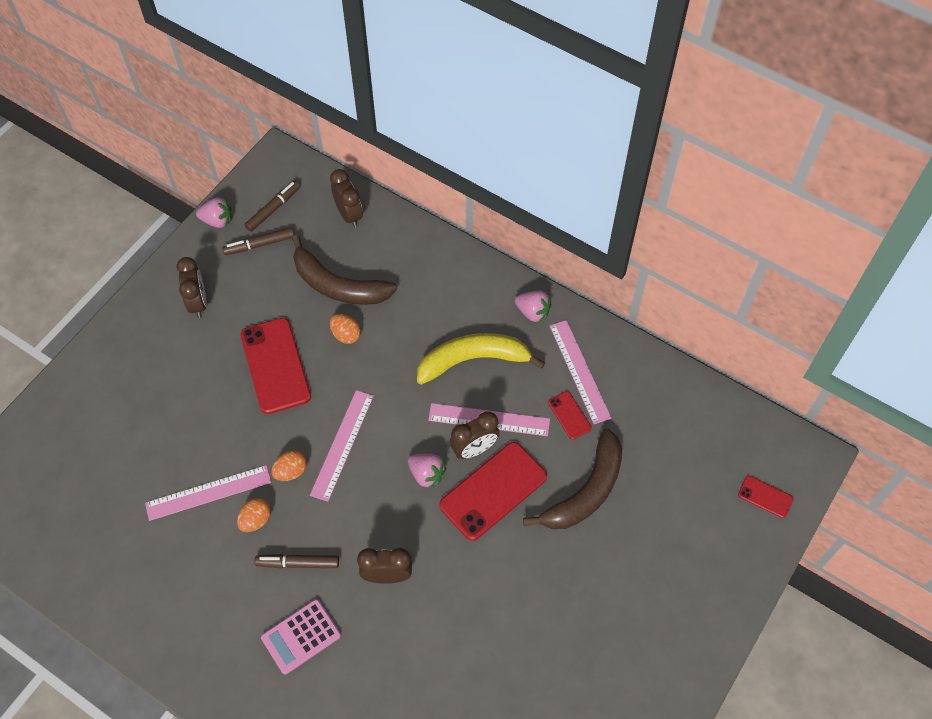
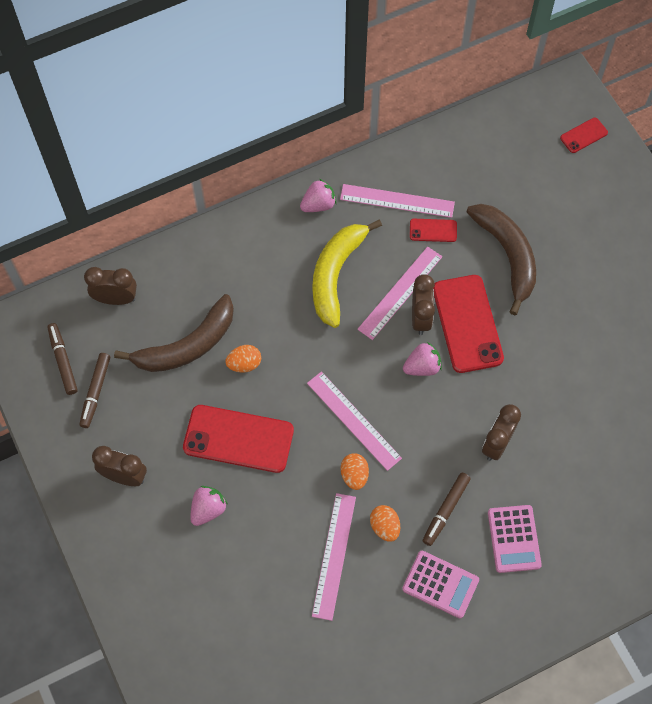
camera: 60 degrees left, 5 degrees up
(217, 221) = (41, 417): pink strawberry -> pink strawberry (208, 509)
(225, 593) = (440, 584): none -> pink calculator

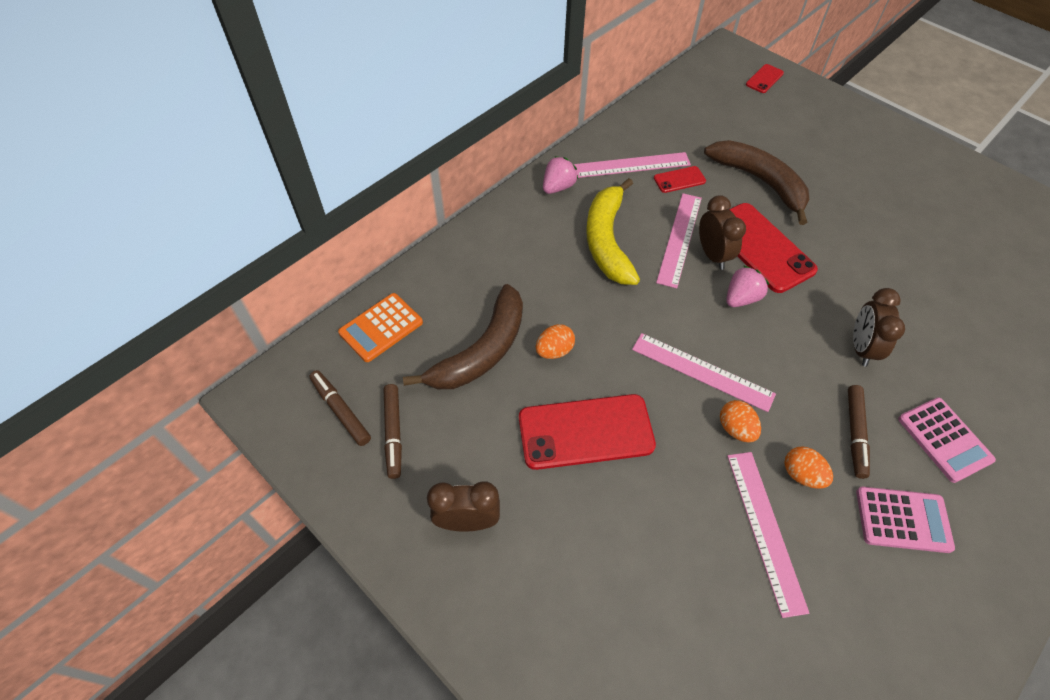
camera: 20 degrees left, 10 degrees down
(116, 299) = (381, 327): brown clock -> orange calculator
(208, 509) = (588, 526): pink strawberry -> none

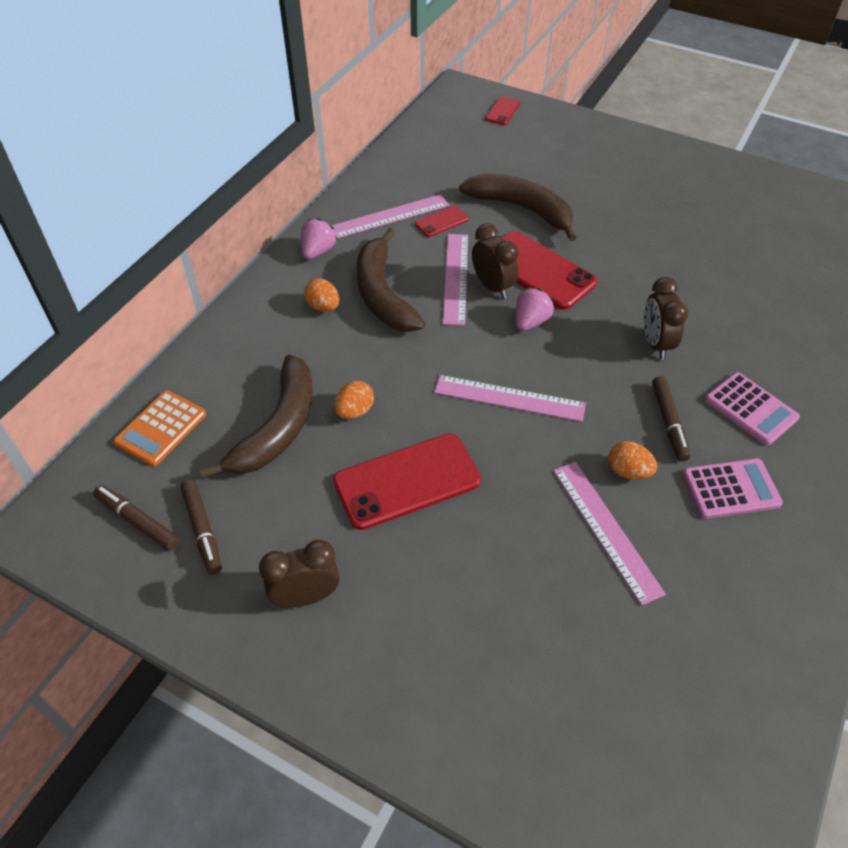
camera: 15 degrees left, 5 degrees down
(607, 241) = (383, 294): yellow banana -> brown banana
(735, 429) = (555, 444): orange egg -> orange egg (323, 307)

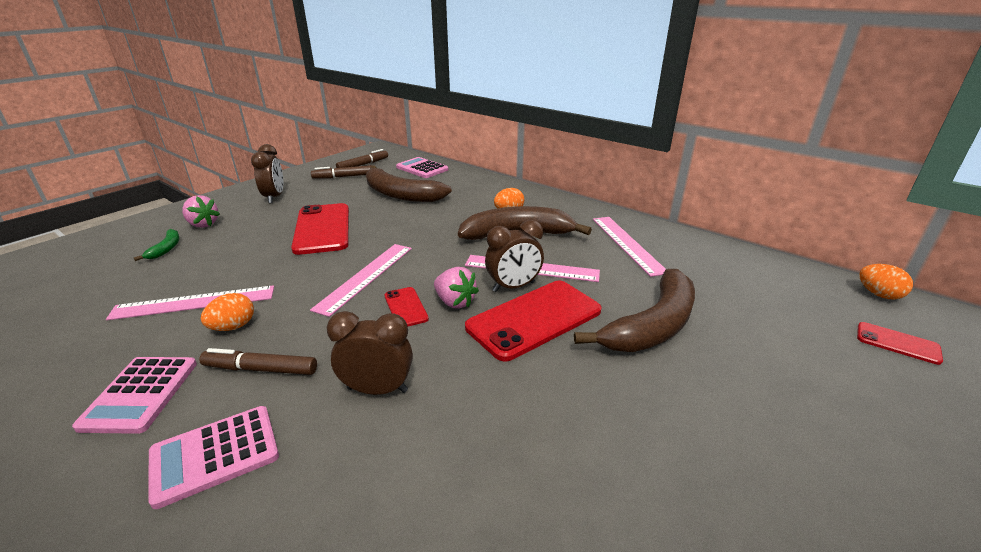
camera: 100 degrees right, 20 degrees down
(161, 428) = (422, 168): orange calculator -> pink calculator
(318, 251) = (576, 212): pink strawberry -> pink strawberry (203, 224)
(355, 411) = (397, 216): orange egg -> orange egg (878, 294)
(441, 221) = (621, 269): red phone -> red phone (406, 307)
(507, 647) = (166, 249): none -> green banana

